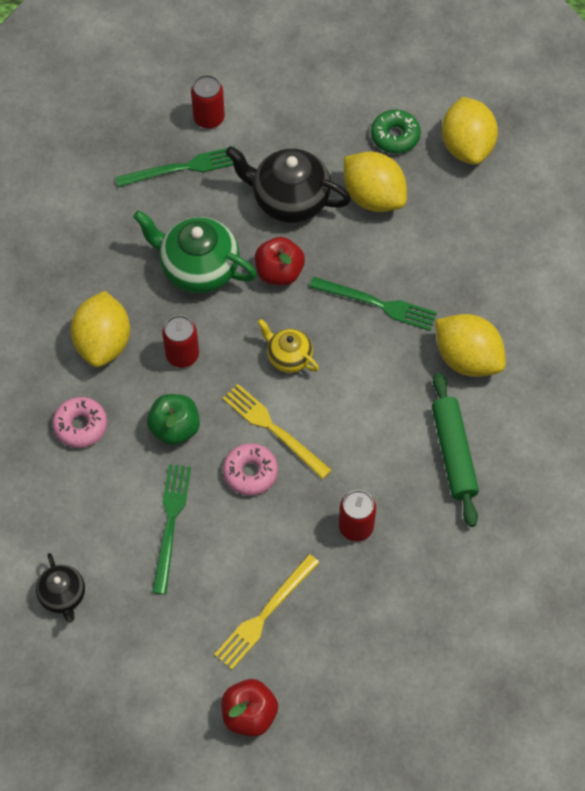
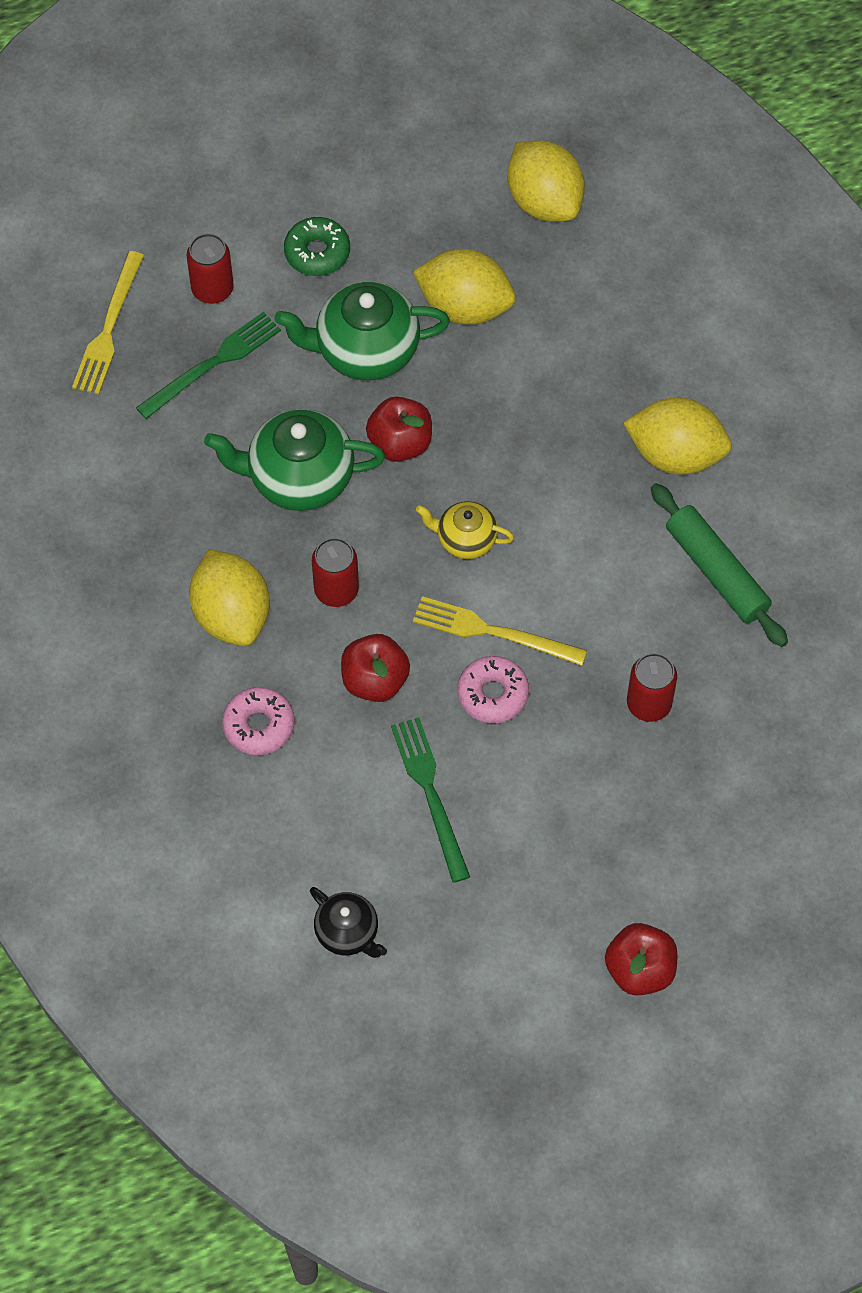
camera: 25 degrees left, 0 degrees up
(175, 428) = (375, 680): green apple -> red apple
(265, 614) = (597, 849): yellow fork -> yellow fork (109, 328)
(289, 199) = (365, 350): black teapot -> green teapot
(377, 304) = (537, 433): green fork -> none
(395, 136) = (452, 223): green donut -> green donut (317, 252)

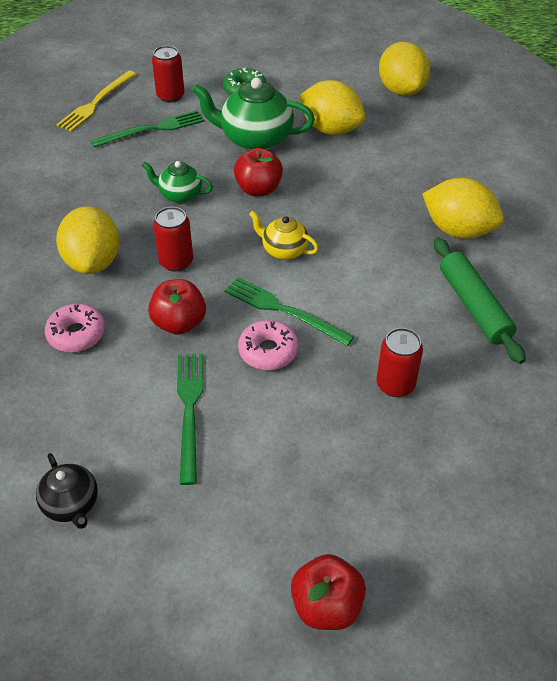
camera: 15 degrees right, 15 degrees down
(299, 478) = (180, 195): green teapot -> green teapot, size x0.56
(493, 632) = (283, 310): yellow fork -> green fork

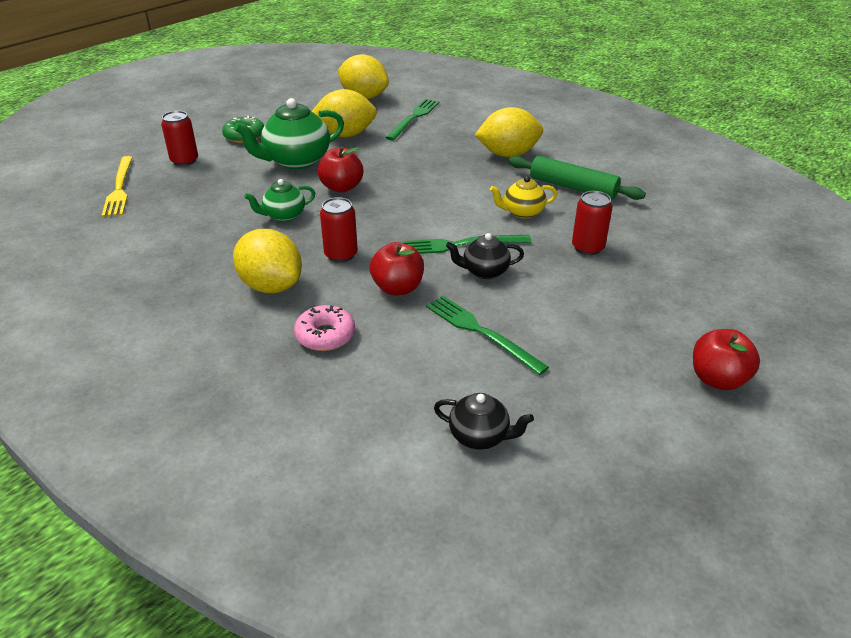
camera: 40 degrees left, 10 degrees down
(152, 129) = (199, 186): green fork -> green fork (414, 118)
(268, 351) = (484, 271): pink donut -> black teapot
(284, 250) = (411, 213): yellow teapot -> yellow teapot (522, 212)

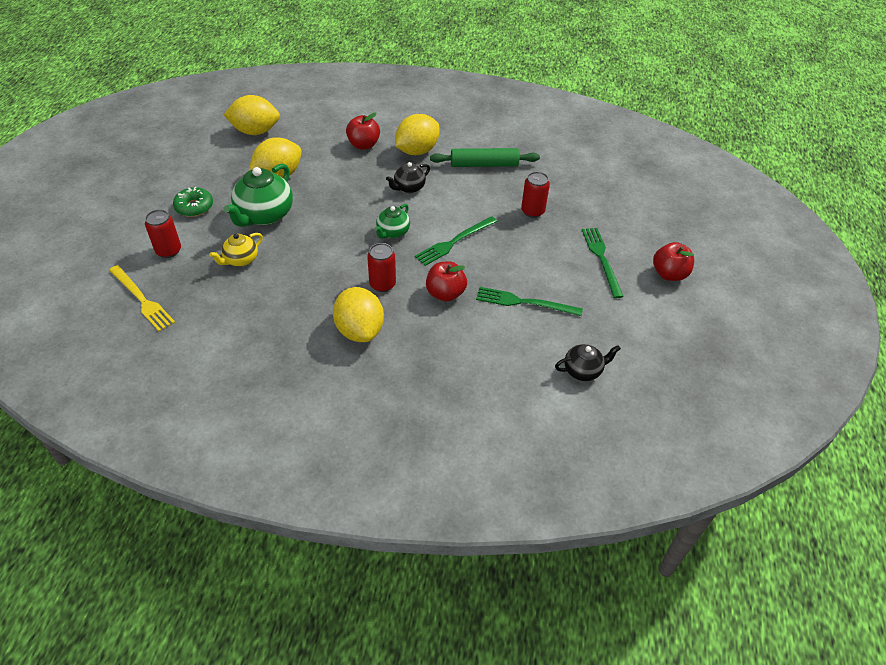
camera: 35 degrees left, 10 degrees up
(271, 286) = (359, 330): yellow lemon -> yellow lemon turned 60 degrees clockwise
(283, 215) = (307, 269): green teapot -> green teapot (392, 232)
(325, 335) = (434, 350): pink donut -> none
(341, 187) = (325, 226): red apple -> red apple (363, 145)
(414, 118) = (316, 140): green fork -> green fork (601, 259)
(484, 271) = (487, 257): black teapot -> black teapot (409, 188)
(522, 212) = (470, 199): yellow teapot -> yellow teapot (240, 260)

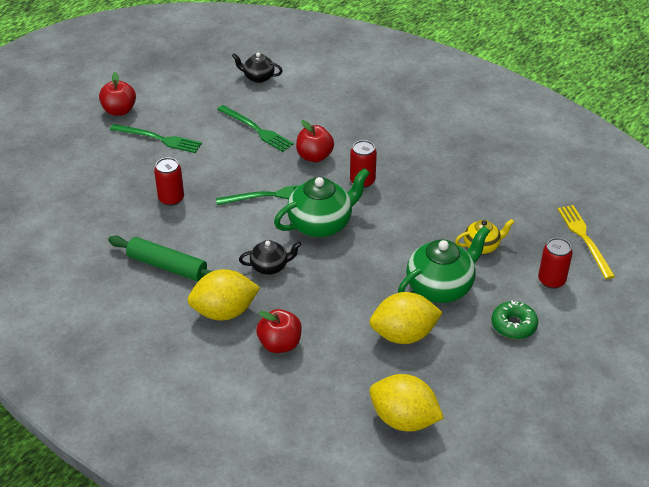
camera: 150 degrees left, 5 degrees down
(359, 330) = (403, 153): yellow lemon -> none
(392, 232) = (321, 224): green teapot -> green teapot, size x1.78
(601, 259) = (159, 139): green fork -> green fork turned 90 degrees counterclockwise

